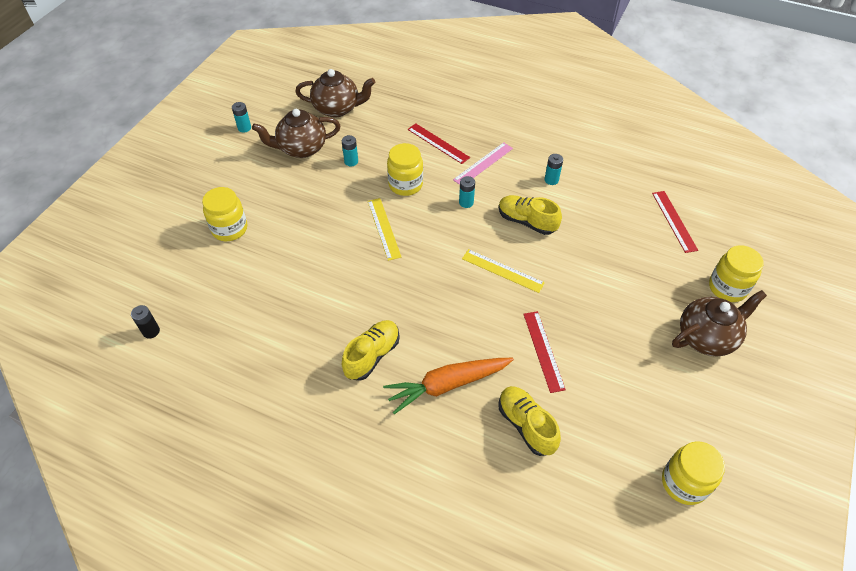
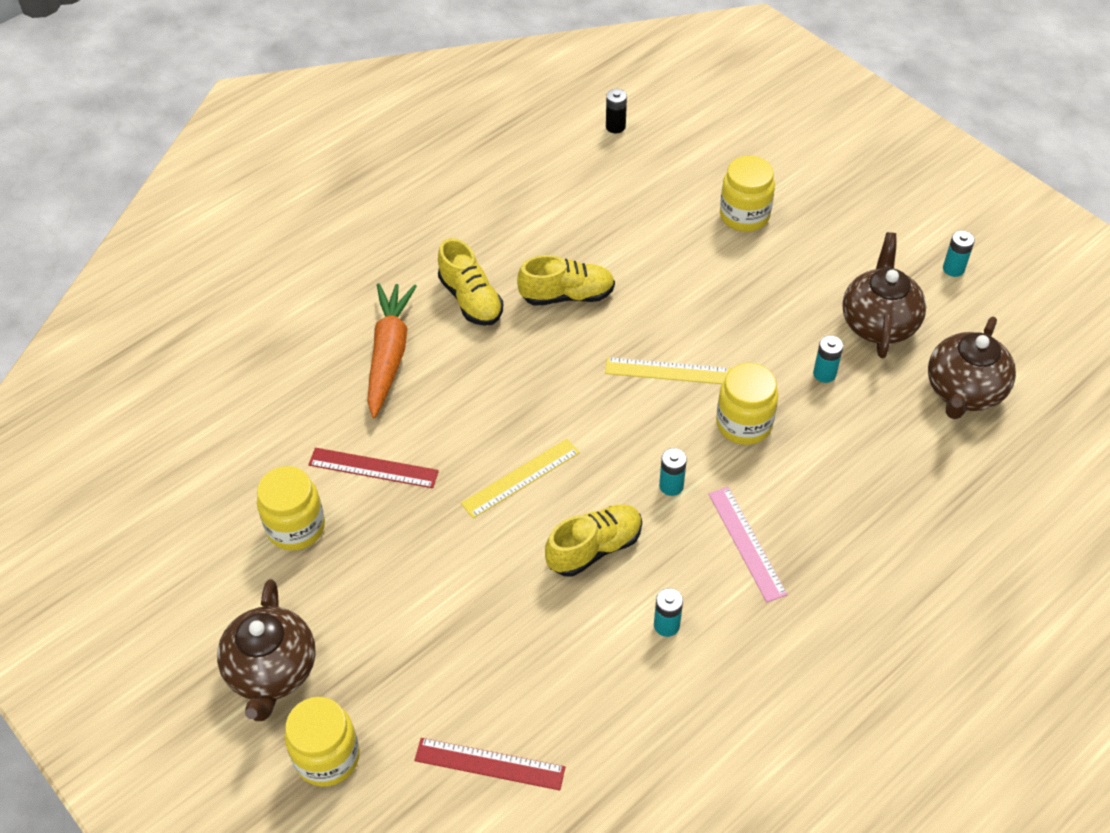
camera: 115 degrees right, 0 degrees up
(438, 143) = (823, 499): red ruler -> none
(526, 425) = (293, 407): yellow shoe -> yellow shoe (567, 295)
(684, 483) = (127, 524): yellow jar -> yellow jar (296, 527)

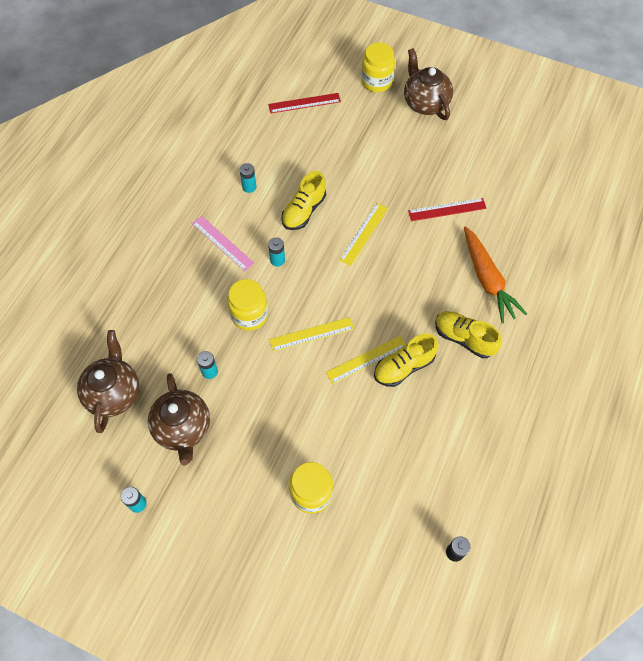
camera: 155 degrees right, 10 degrees up
(296, 527) = (464, 166): yellow jar -> none
(609, 318) = (366, 359): none -> yellow ruler

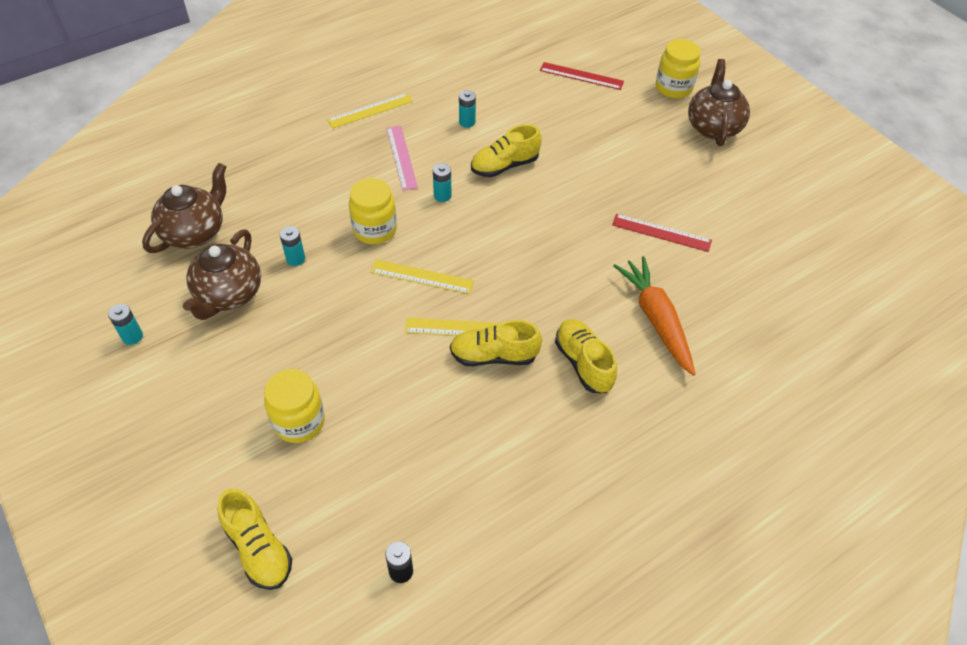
camera: 30 degrees right, 10 degrees down
(355, 597) = (258, 549): none -> yellow shoe
(364, 234) = (551, 213): yellow ruler -> yellow ruler (370, 110)
(487, 279) = (656, 319): orange carrot -> orange carrot turned 150 degrees clockwise

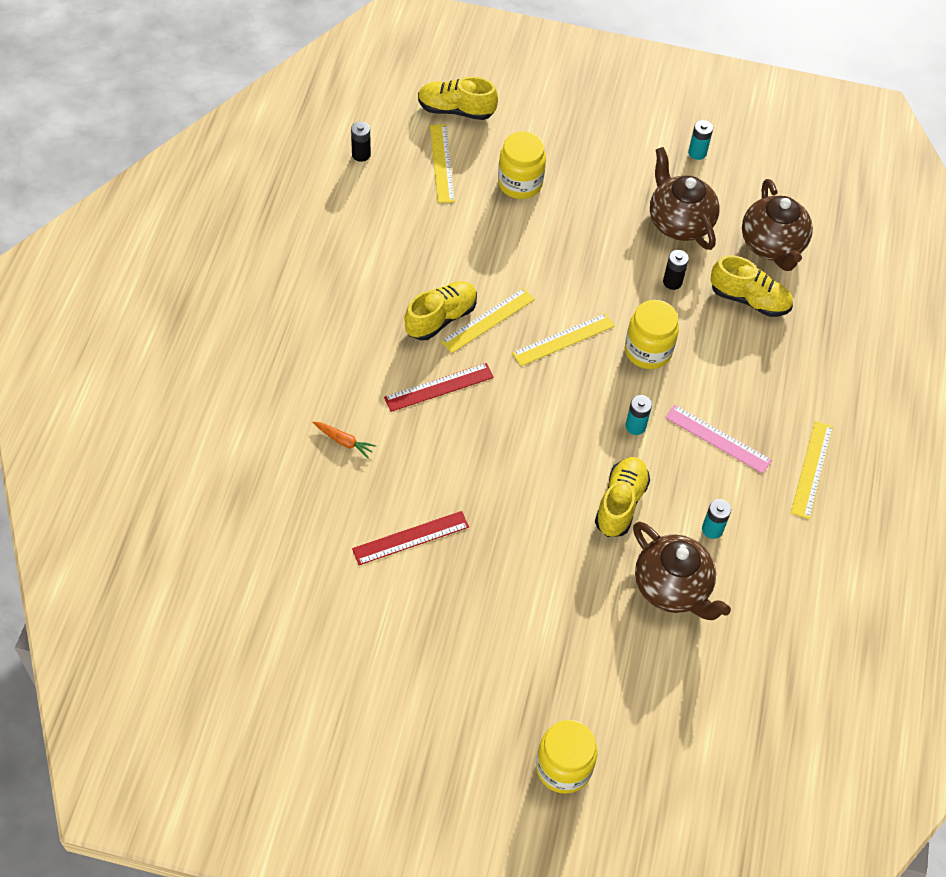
camera: 135 degrees right, 5 degrees up
(295, 259) = (672, 282): turquoise battery -> black battery
(339, 497) = (442, 163): none -> yellow ruler
(581, 76) = (676, 699): red ruler -> red ruler (439, 387)
(583, 363) = (369, 361): yellow shoe -> yellow shoe (749, 299)
(656, 319) = (344, 441): orange carrot -> orange carrot, size x0.44
(713, 127) = (470, 734): brown teapot -> brown teapot (672, 588)

